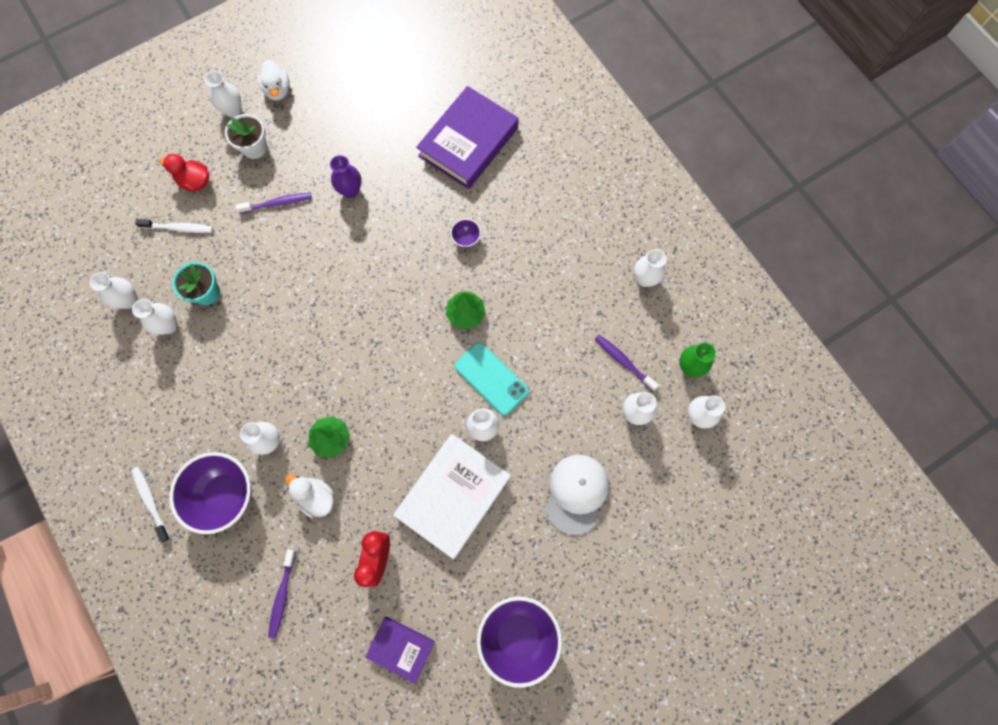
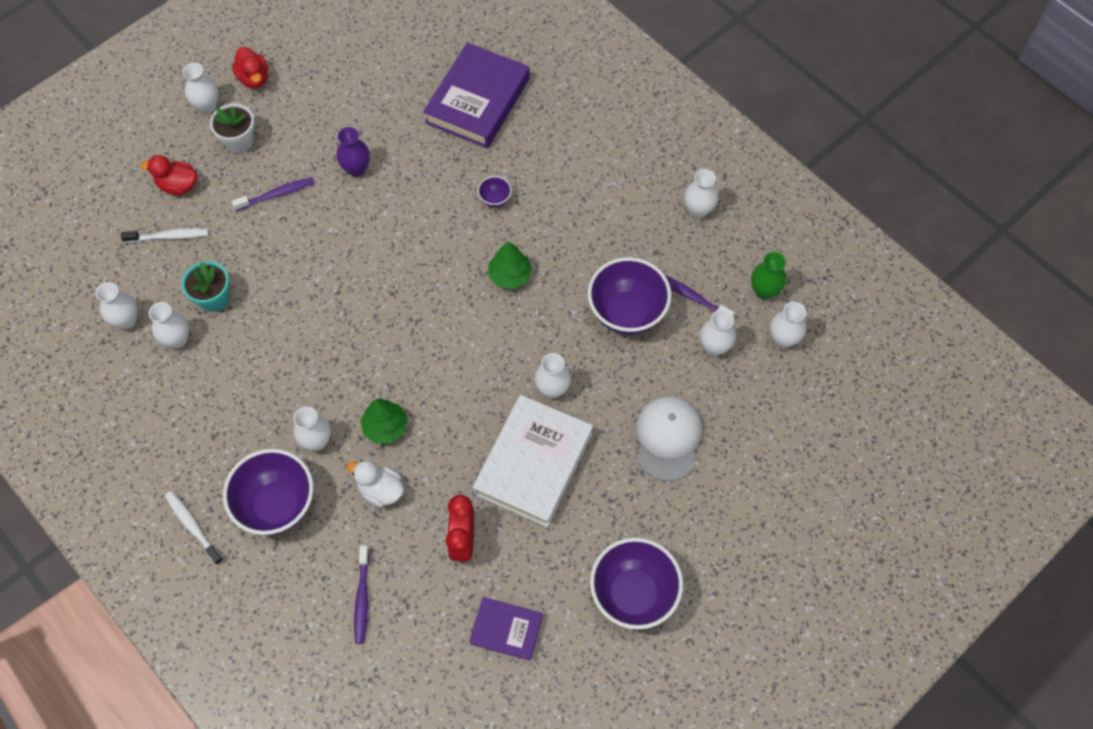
camera: 10 degrees left, 10 degrees down
(278, 90) = (254, 78): white duck -> red duck
(491, 379) = (551, 337): turquoise phone -> none
(562, 367) = (626, 313): none -> purple bowl

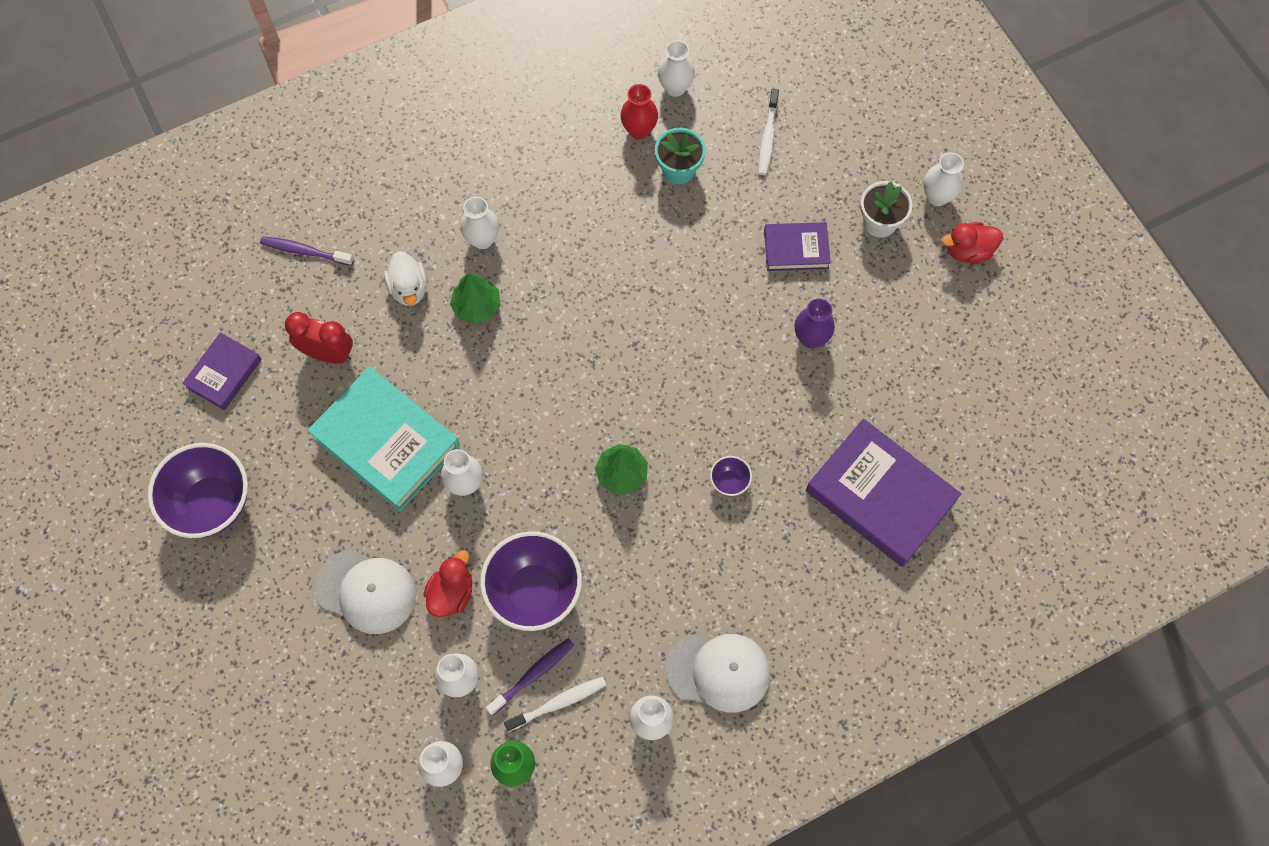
camera: 105 degrees right, 5 degrees up
(177, 339) = (639, 130): white vase -> red vase
(178, 185) = (832, 154): red duck -> red duck (451, 593)
(193, 526) = (430, 119): white toothbrush -> white toothbrush (558, 703)
(276, 194) = (796, 249): purple toothbrush -> purple book
(277, 505) = (426, 193): purple bowl -> none
(380, 490) = (409, 288): white duck -> white duck turned 120 degrees clockwise
(533, 463) = (386, 442): white book -> turquoise book
(645, 175) = (718, 671): none -> white cap

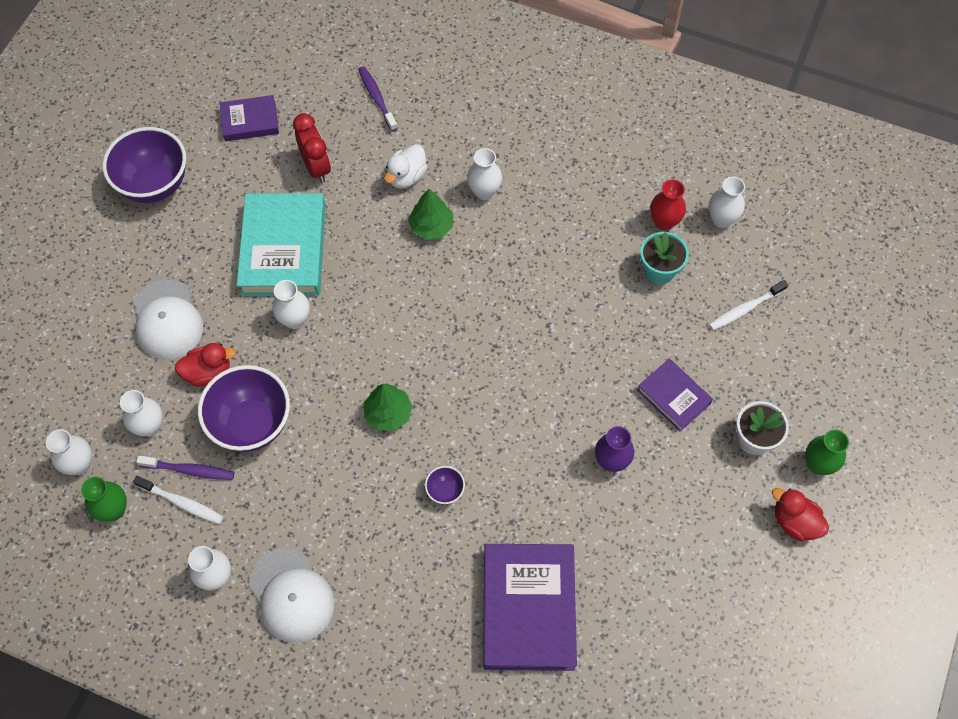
camera: 50 degrees right, 5 degrees down
(937, 196) = (818, 464): white vase -> green vase

